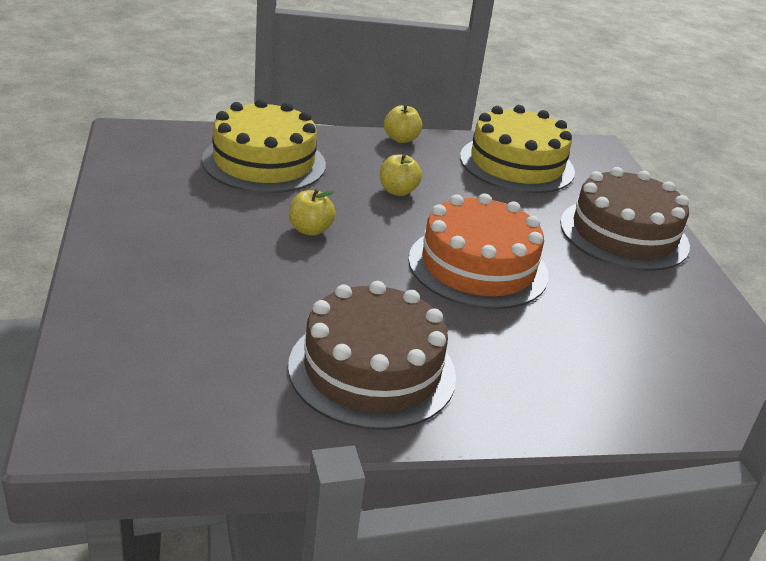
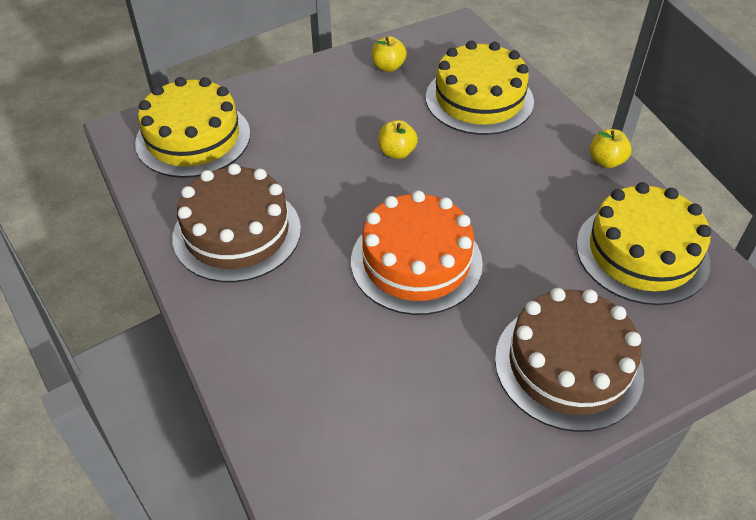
camera: 75 degrees right, 15 degrees up
(158, 366) = (193, 138): none -> yellow cake
(397, 191) = (503, 183): yellow apple -> yellow apple (388, 67)

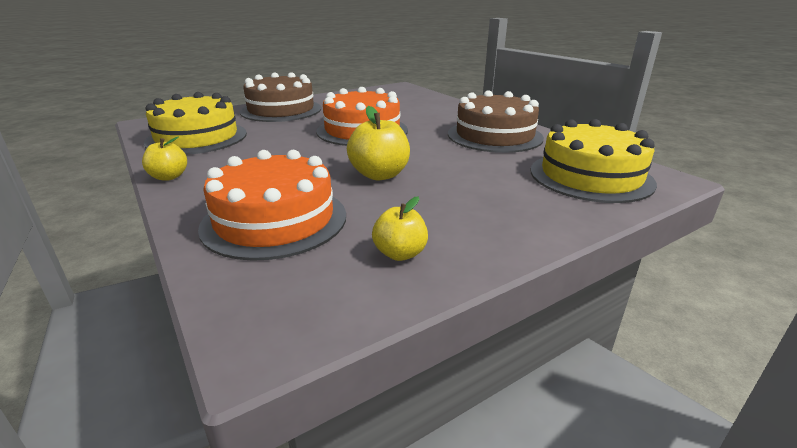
camera: 175 degrees right, 20 degrees down
(397, 152) = (379, 175): yellow apple -> yellow apple, size x1.57
(479, 99) = (274, 220): yellow cake -> orange cake

